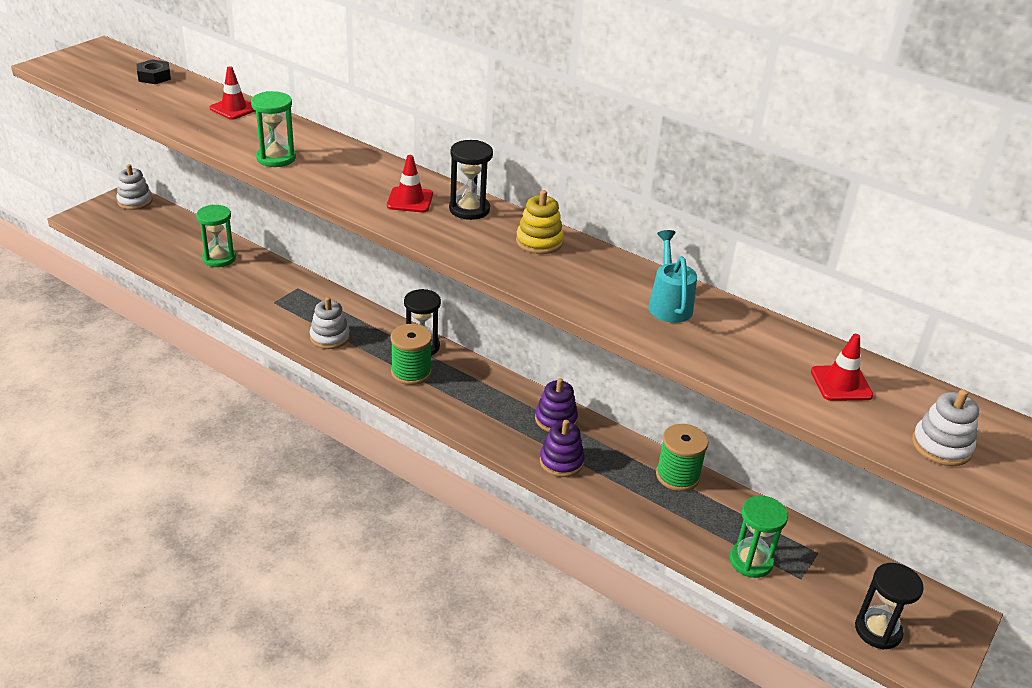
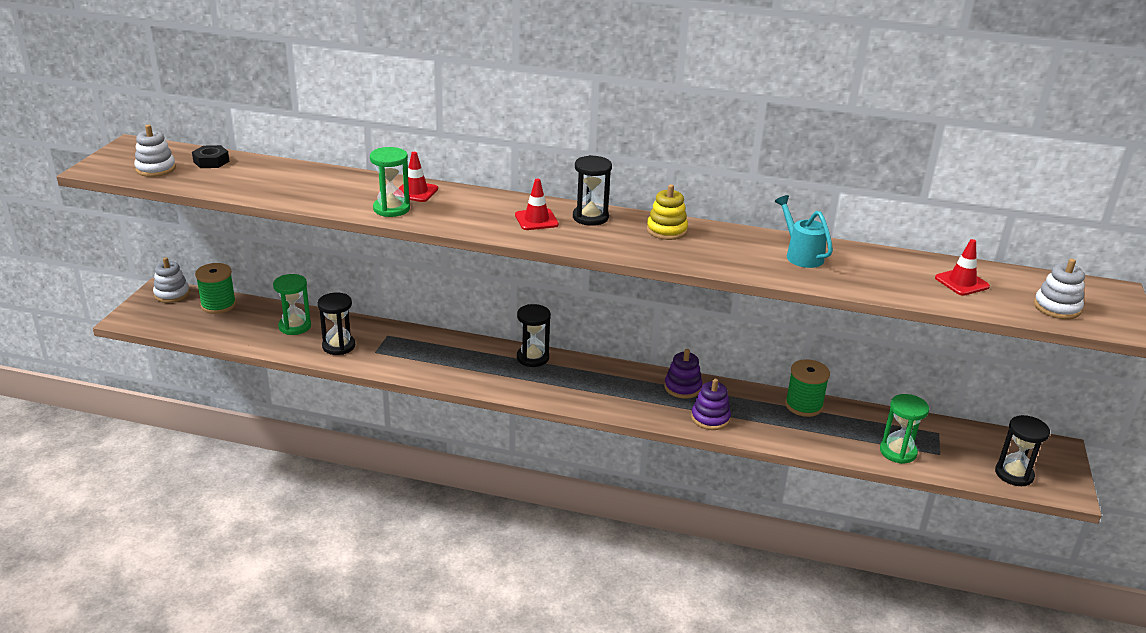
camera: 20 degrees left, 5 degrees down
(234, 108) = (313, 175): red traffic cone -> red traffic cone (416, 192)
(244, 288) = (338, 346): none -> black hourglass
(330, 337) = (448, 369): white stacking toy -> white stacking toy (156, 169)
(411, 372) = (539, 380): green spool -> green spool (218, 305)

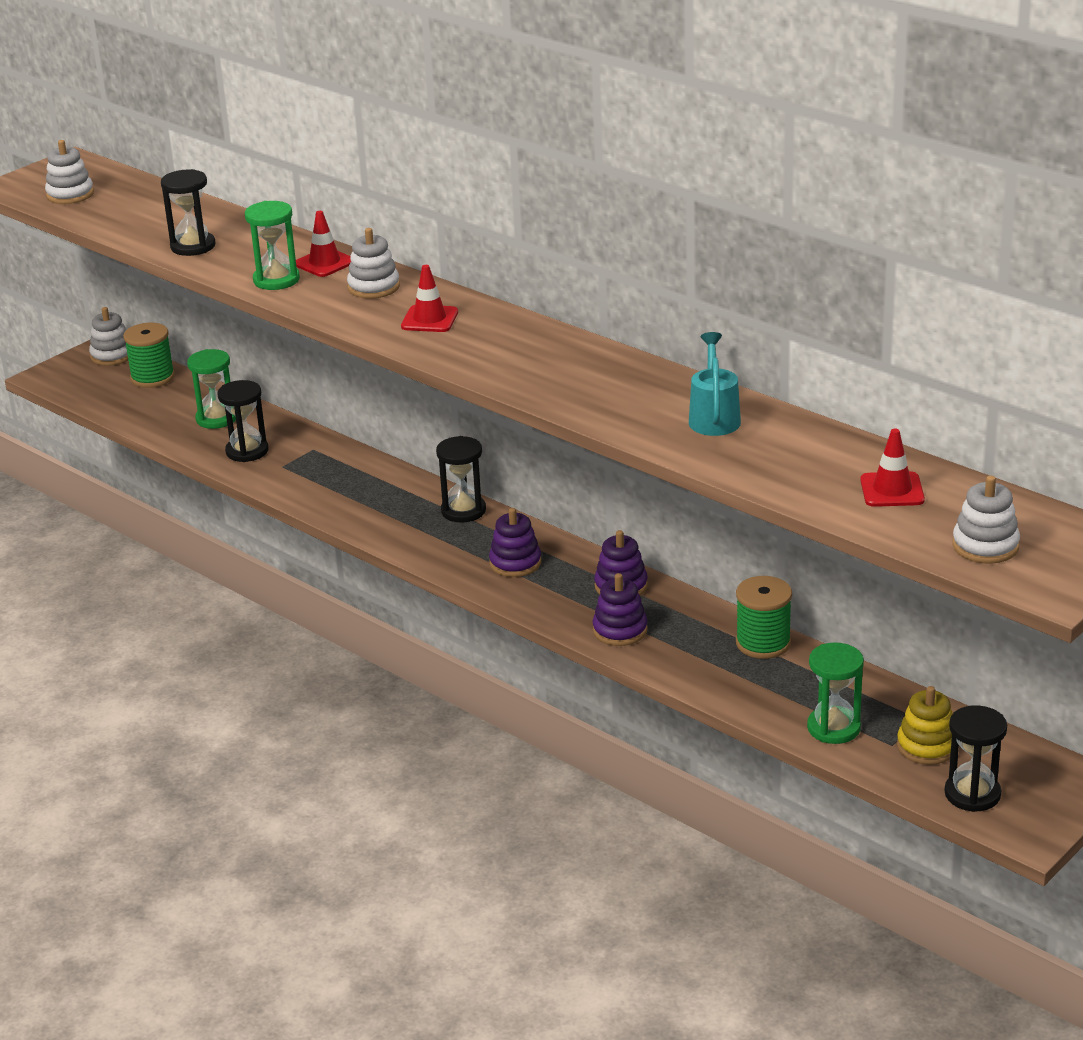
camera: 30 degrees right, 0 degrees up
(211, 161) = (135, 193): black nut -> none
(471, 203) = (373, 287): none -> white stacking toy
(590, 217) = (499, 326): black hourglass -> black hourglass (193, 246)
(600, 387) = (515, 563): none -> purple stacking toy
(666, 230) = (576, 358): yellow stacking toy -> yellow stacking toy (927, 746)

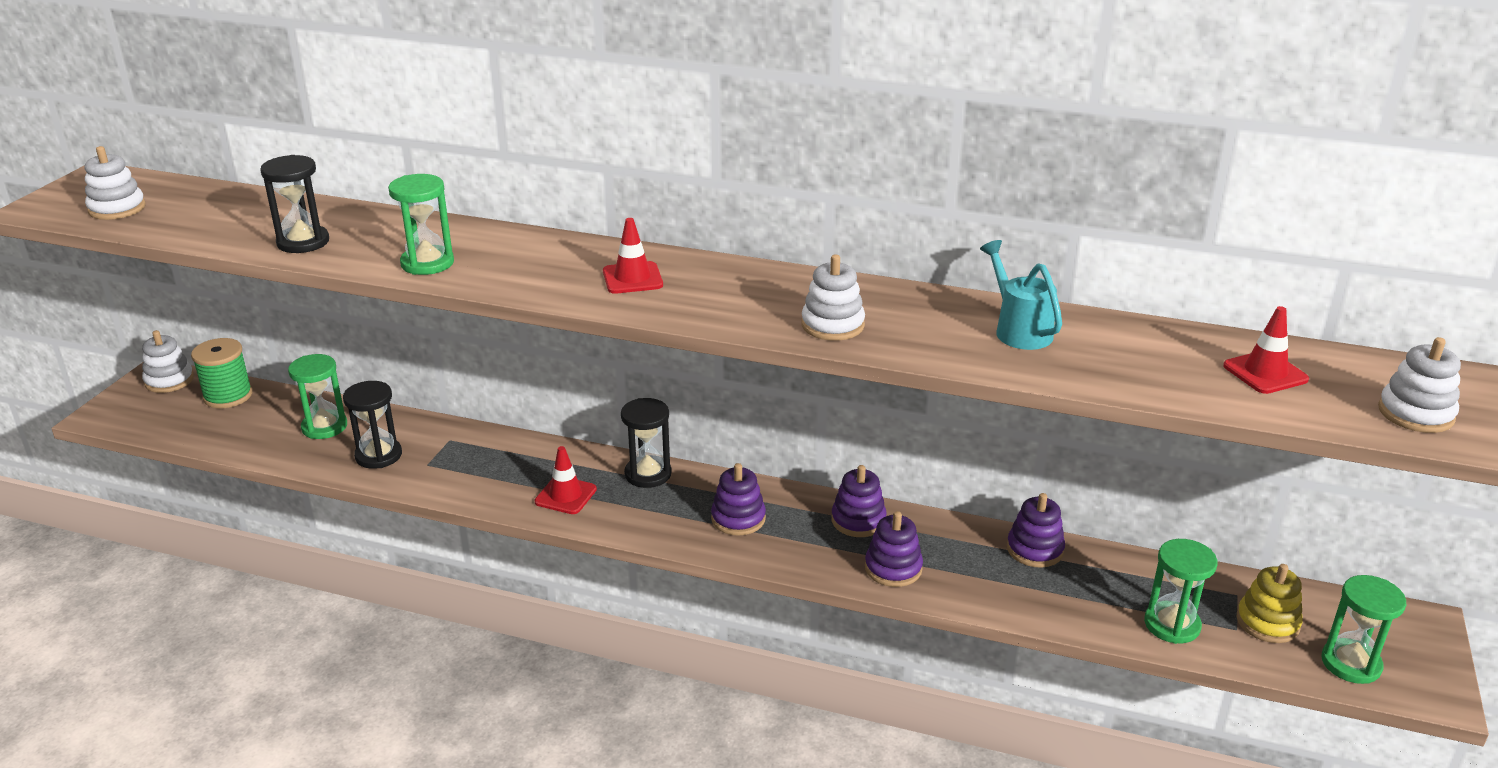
camera: 25 degrees left, 0 degrees up
(324, 263) = (469, 238): red traffic cone -> red traffic cone (565, 495)
(373, 287) = (543, 255): white stacking toy -> white stacking toy (832, 325)
(763, 643) = (1035, 549): green spool -> purple stacking toy
(972, 794) = (1351, 664): black hourglass -> green hourglass

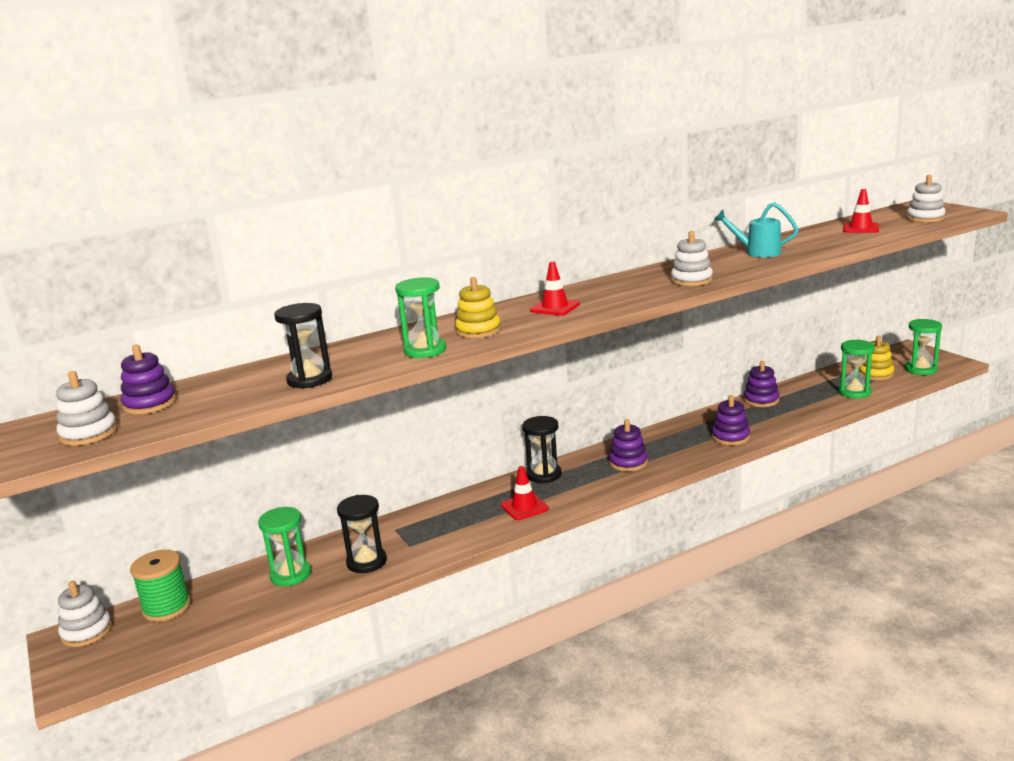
camera: 45 degrees left, 10 degrees down
(513, 266) = (478, 331): none -> yellow stacking toy
(858, 520) = (677, 432): purple stacking toy -> purple stacking toy (150, 404)

